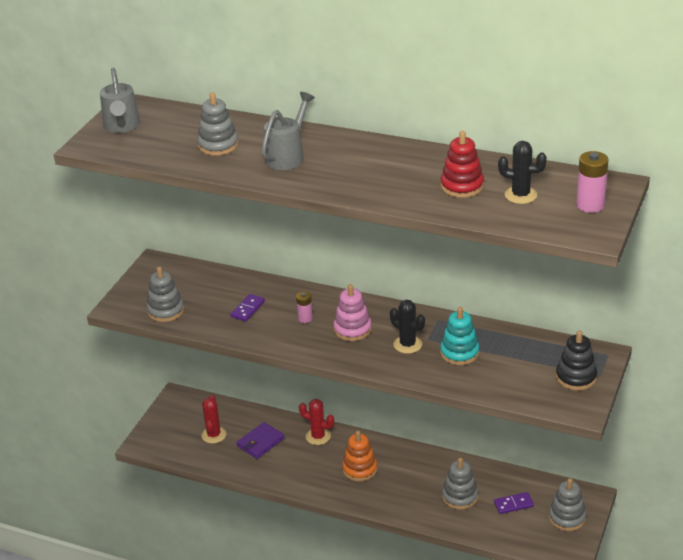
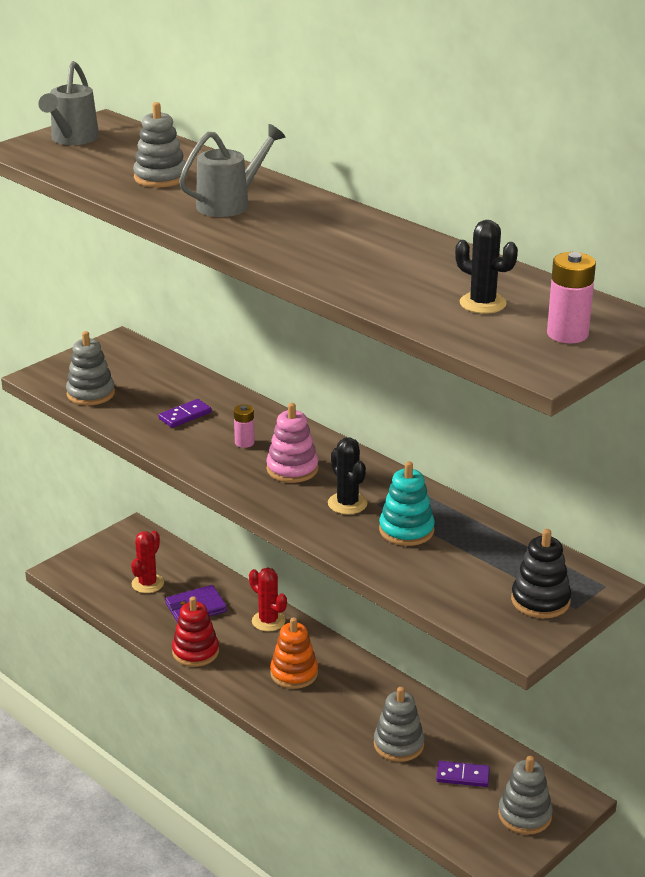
camera: 20 degrees right, 5 degrees down
(462, 186) = (414, 278): red stacking toy -> red stacking toy (195, 652)

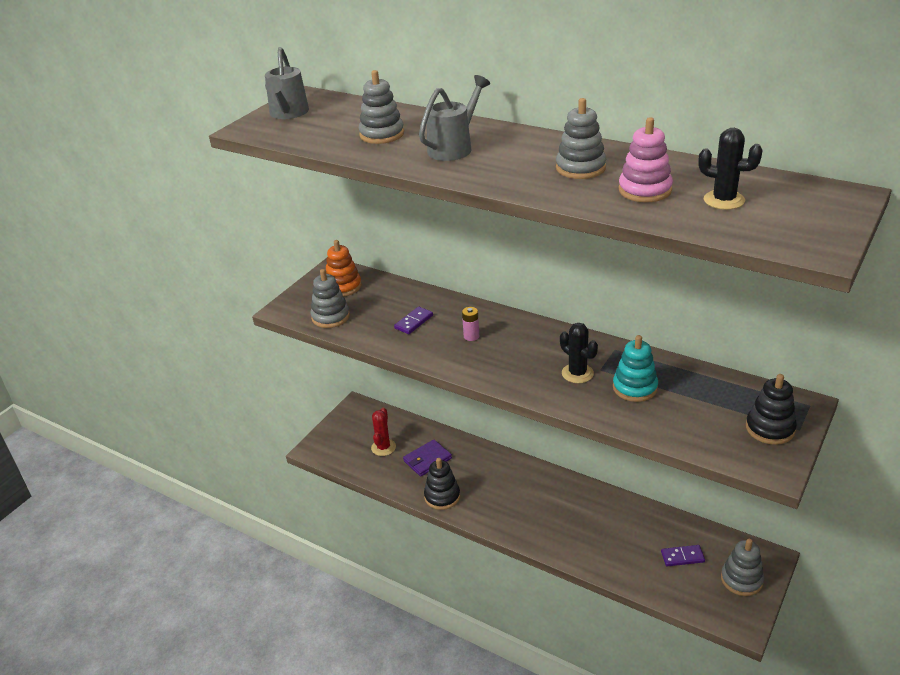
camera: 10 degrees left, 5 degrees up
(195, 652) = (442, 496): red stacking toy -> black stacking toy
(268, 621) = (485, 460): red cactus -> none
(292, 469) = (519, 352): pink stacking toy -> pink stacking toy (645, 190)
(294, 673) = (522, 499): orange stacking toy -> orange stacking toy (343, 286)
(398, 744) = (624, 541): grey stacking toy -> grey stacking toy (580, 168)
(567, 334) = (814, 216): pink battery -> none

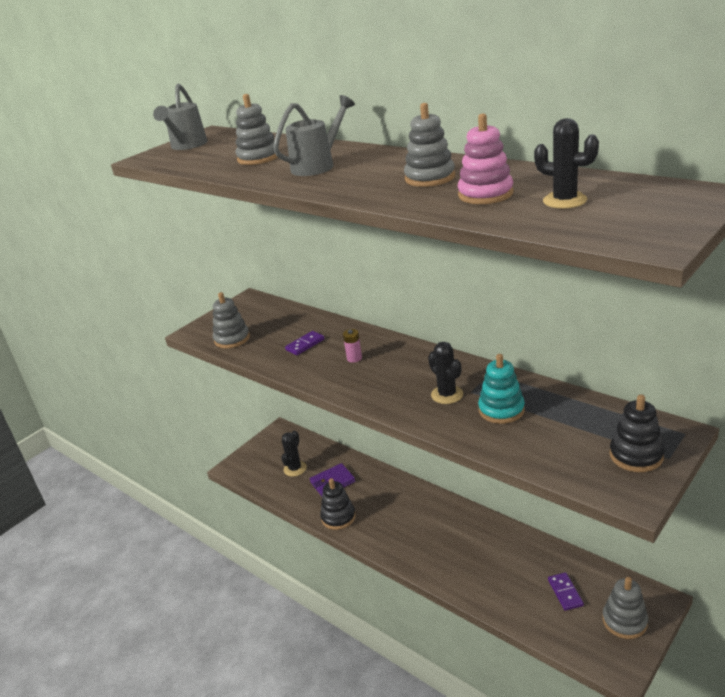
camera: 10 degrees right, 5 degrees down
(343, 286) = (252, 313): orange stacking toy -> none
(383, 447) = (295, 469): red cactus -> black cactus
(682, 557) = (565, 592): purple domino -> purple domino turned 75 degrees clockwise

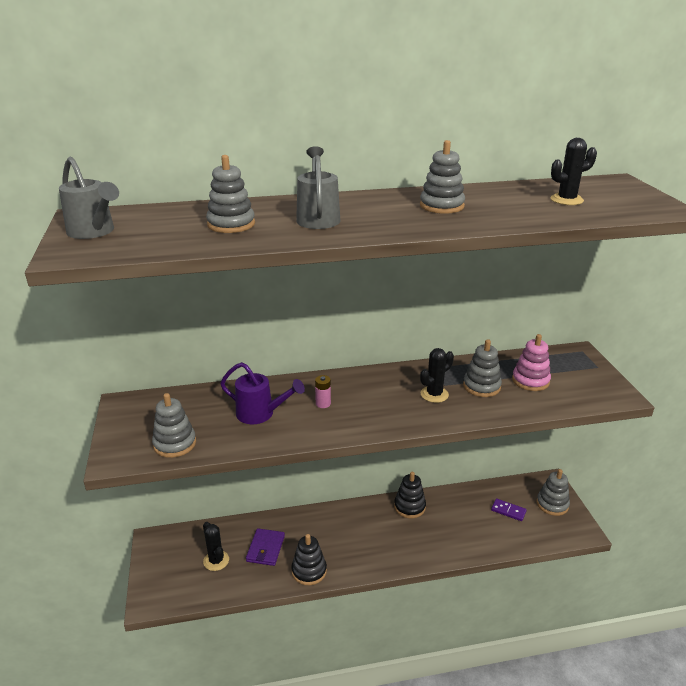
camera: 55 degrees left, 0 degrees up
(305, 344) = (260, 414): purple domino -> purple watering can
(447, 395) = (434, 394): black cactus -> black cactus turned 45 degrees counterclockwise
(485, 194) = (511, 207): pink stacking toy -> pink stacking toy (530, 380)
(501, 410) = (481, 386): turquoise stacking toy -> grey stacking toy
(636, 455) = (584, 374): black stacking toy -> black stacking toy (409, 507)

